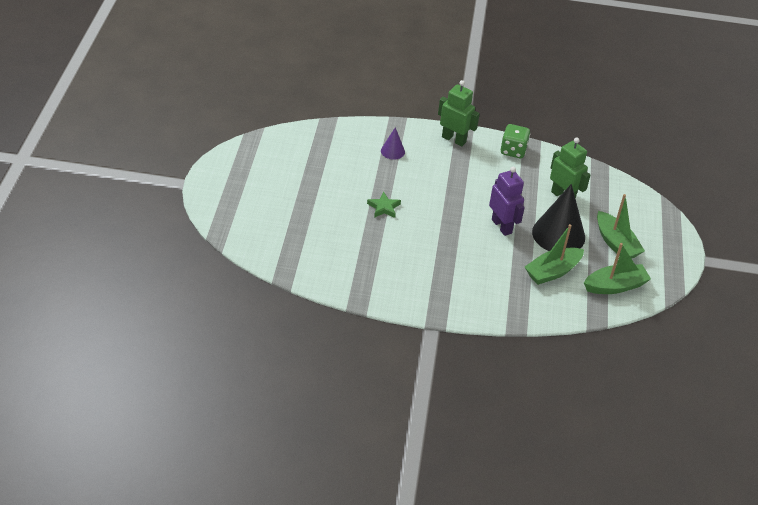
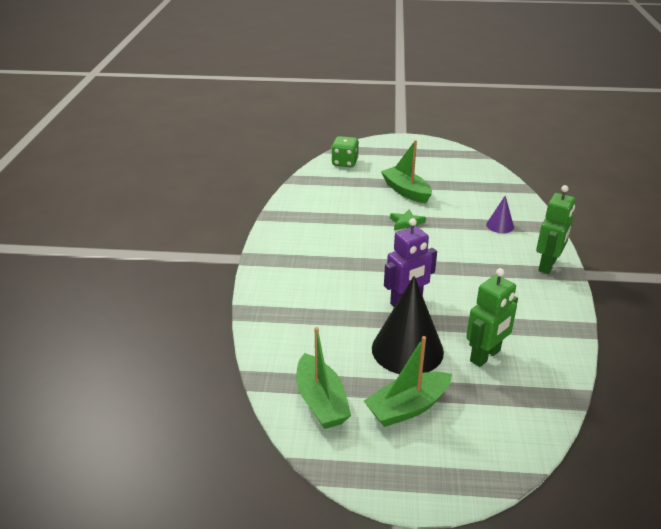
camera: 90 degrees right, 10 degrees down
(513, 151) = (556, 312): green dice -> green dice (345, 163)
(552, 272) = (337, 342): green boat -> green boat (406, 191)

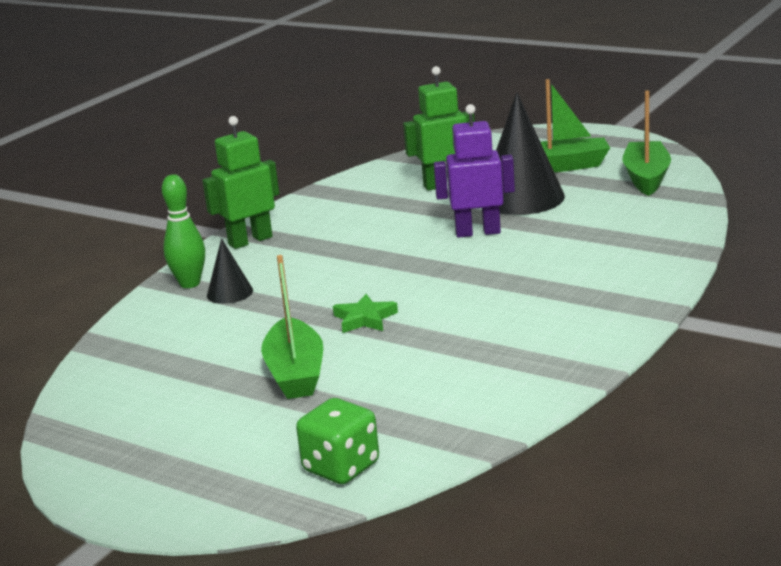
camera: 150 degrees left, 10 degrees down
(500, 225) = (229, 293): purple cone -> black cone
(531, 227) = (190, 283): none -> green bowling pin

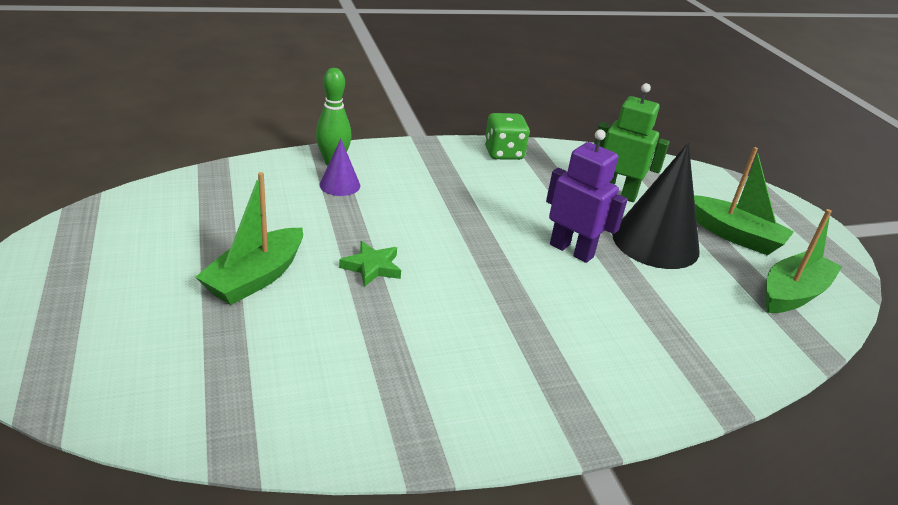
camera: 35 degrees right, 10 degrees up
(229, 293) = (340, 185): black cone -> purple cone
(250, 241) = (420, 155): green robot -> none
(341, 467) = (128, 385): green dice -> green dice (503, 153)

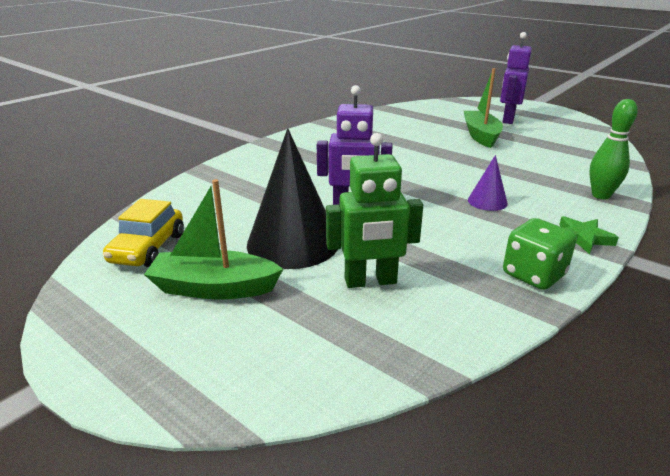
camera: 150 degrees right, 5 degrees down
(134, 290) = (508, 119): none -> purple robot
(340, 185) = (557, 184): purple cone -> purple cone (487, 201)
(372, 267) = (446, 156): green star -> green star (582, 238)
(793, 293) = (148, 248): green boat -> yellow car

